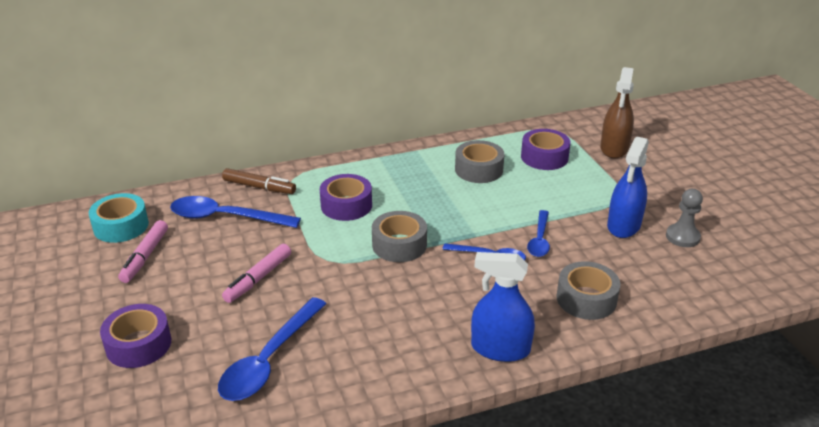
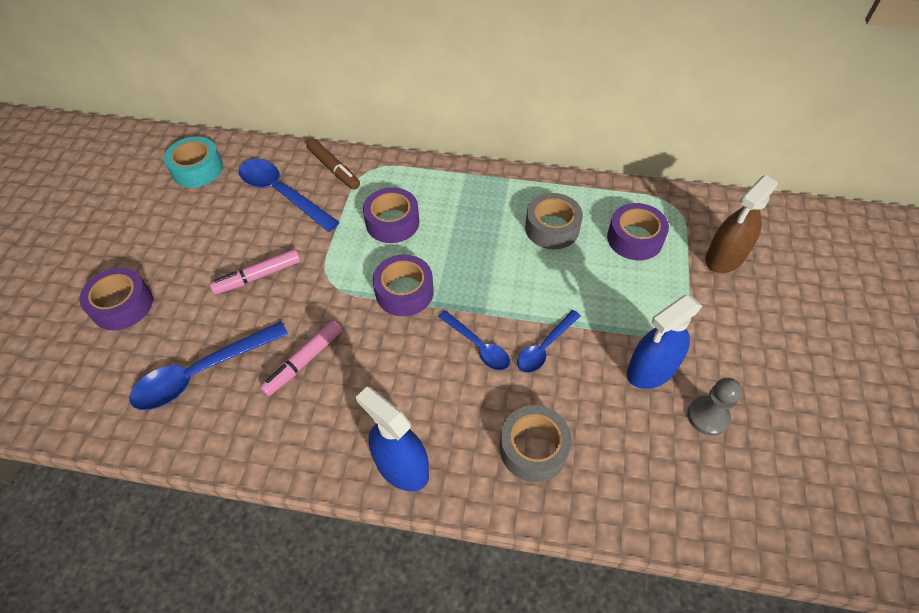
camera: 30 degrees right, 20 degrees up
(145, 256) = (192, 211): pink marker -> pink marker (304, 361)
(399, 245) = (404, 292): grey tape -> purple tape

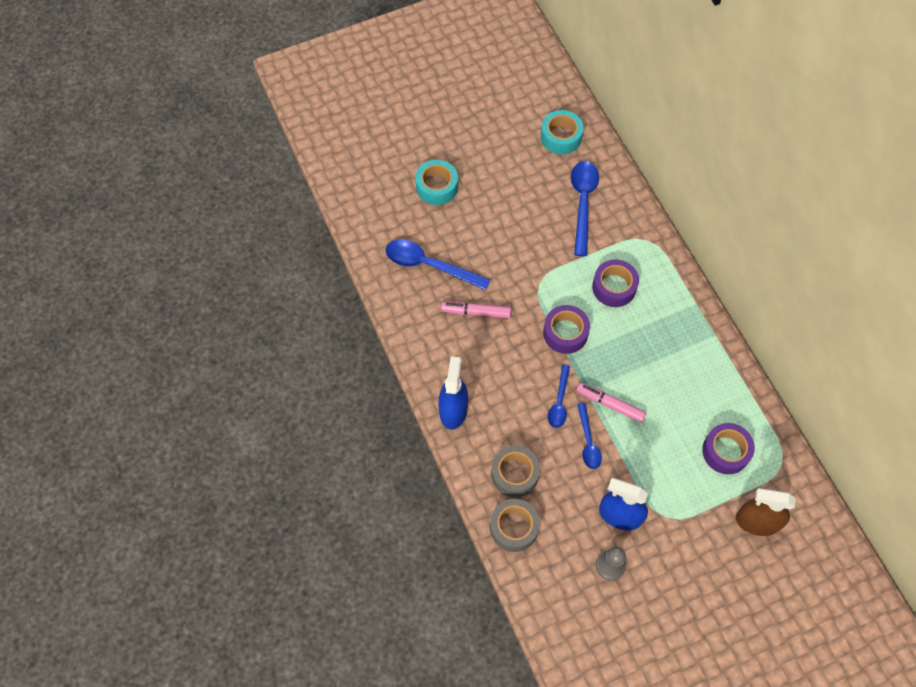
camera: 55 degrees right, 10 degrees up
(122, 305) = (437, 187): purple tape -> turquoise tape
(258, 276) = (511, 242): pink marker -> pink marker (610, 404)
(334, 169) = (629, 217): brown marker -> none
(544, 347) = (588, 442): blue spoon -> blue spoon turned 105 degrees counterclockwise
(552, 228) = (691, 391): grey tape -> grey tape (514, 527)

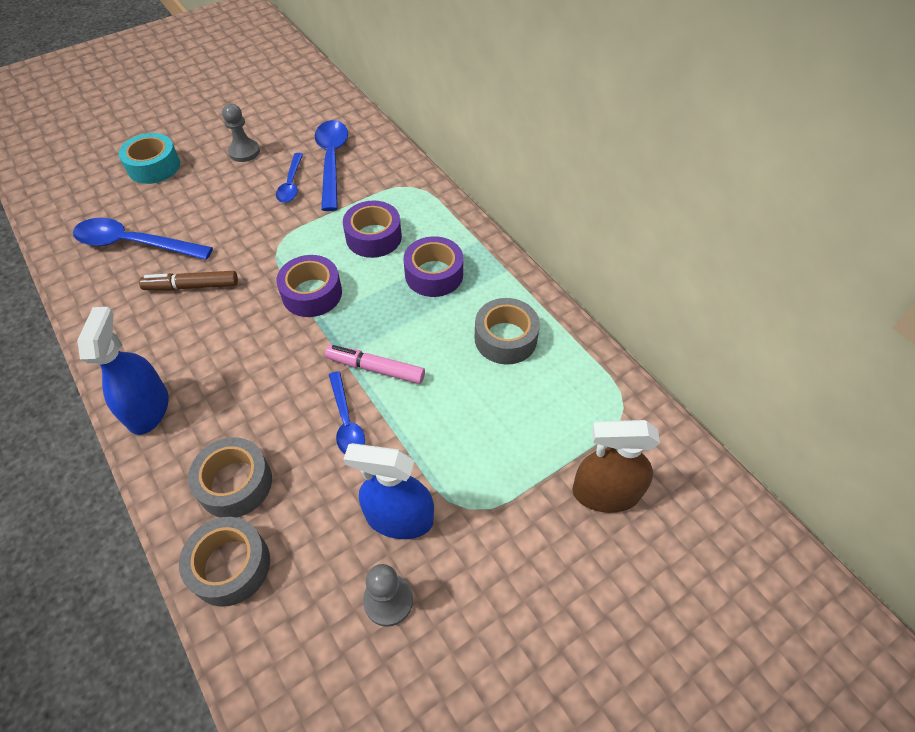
camera: 10 degrees left, 10 degrees down
(476, 312) = (192, 286): pink marker -> brown marker
(510, 181) = (244, 152): none -> grey pawn
(559, 402) = (304, 376): blue spoon -> blue spoon (291, 184)
(561, 137) = (305, 108): turquoise tape -> none
(706, 395) = (505, 338): none -> grey tape
(725, 451) = (543, 404): purple tape -> purple tape (434, 274)

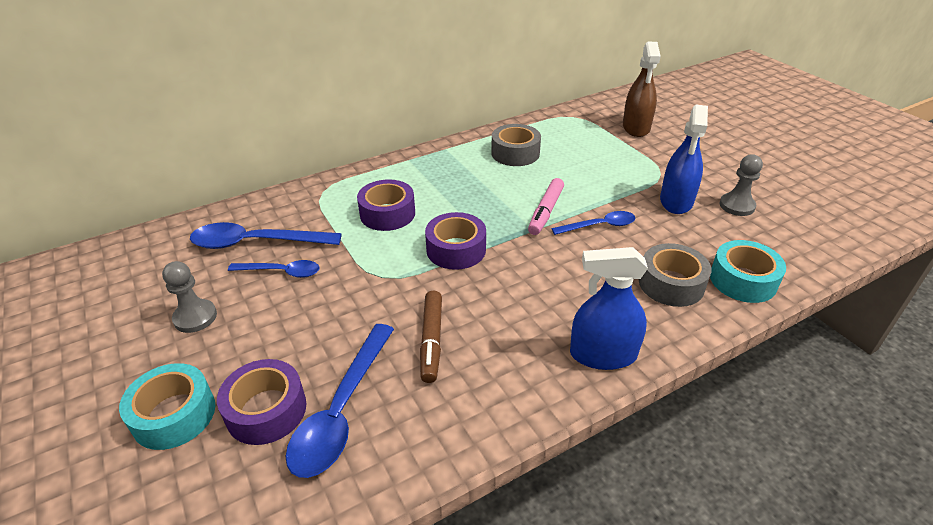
camera: 85 degrees left, 15 degrees down
(230, 566) = (743, 280): grey tape -> turquoise tape
(434, 274) = (443, 182): purple tape -> purple tape (266, 410)

